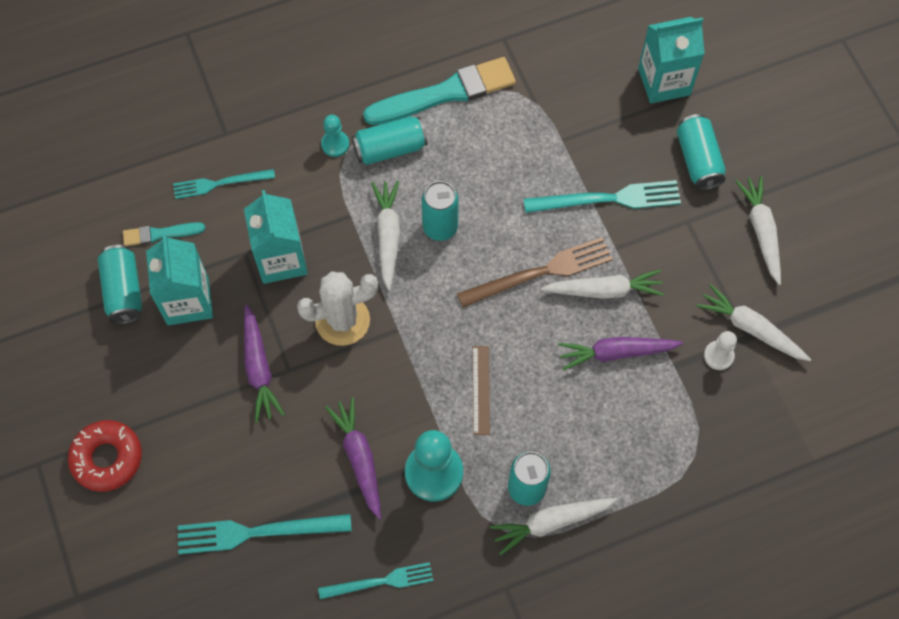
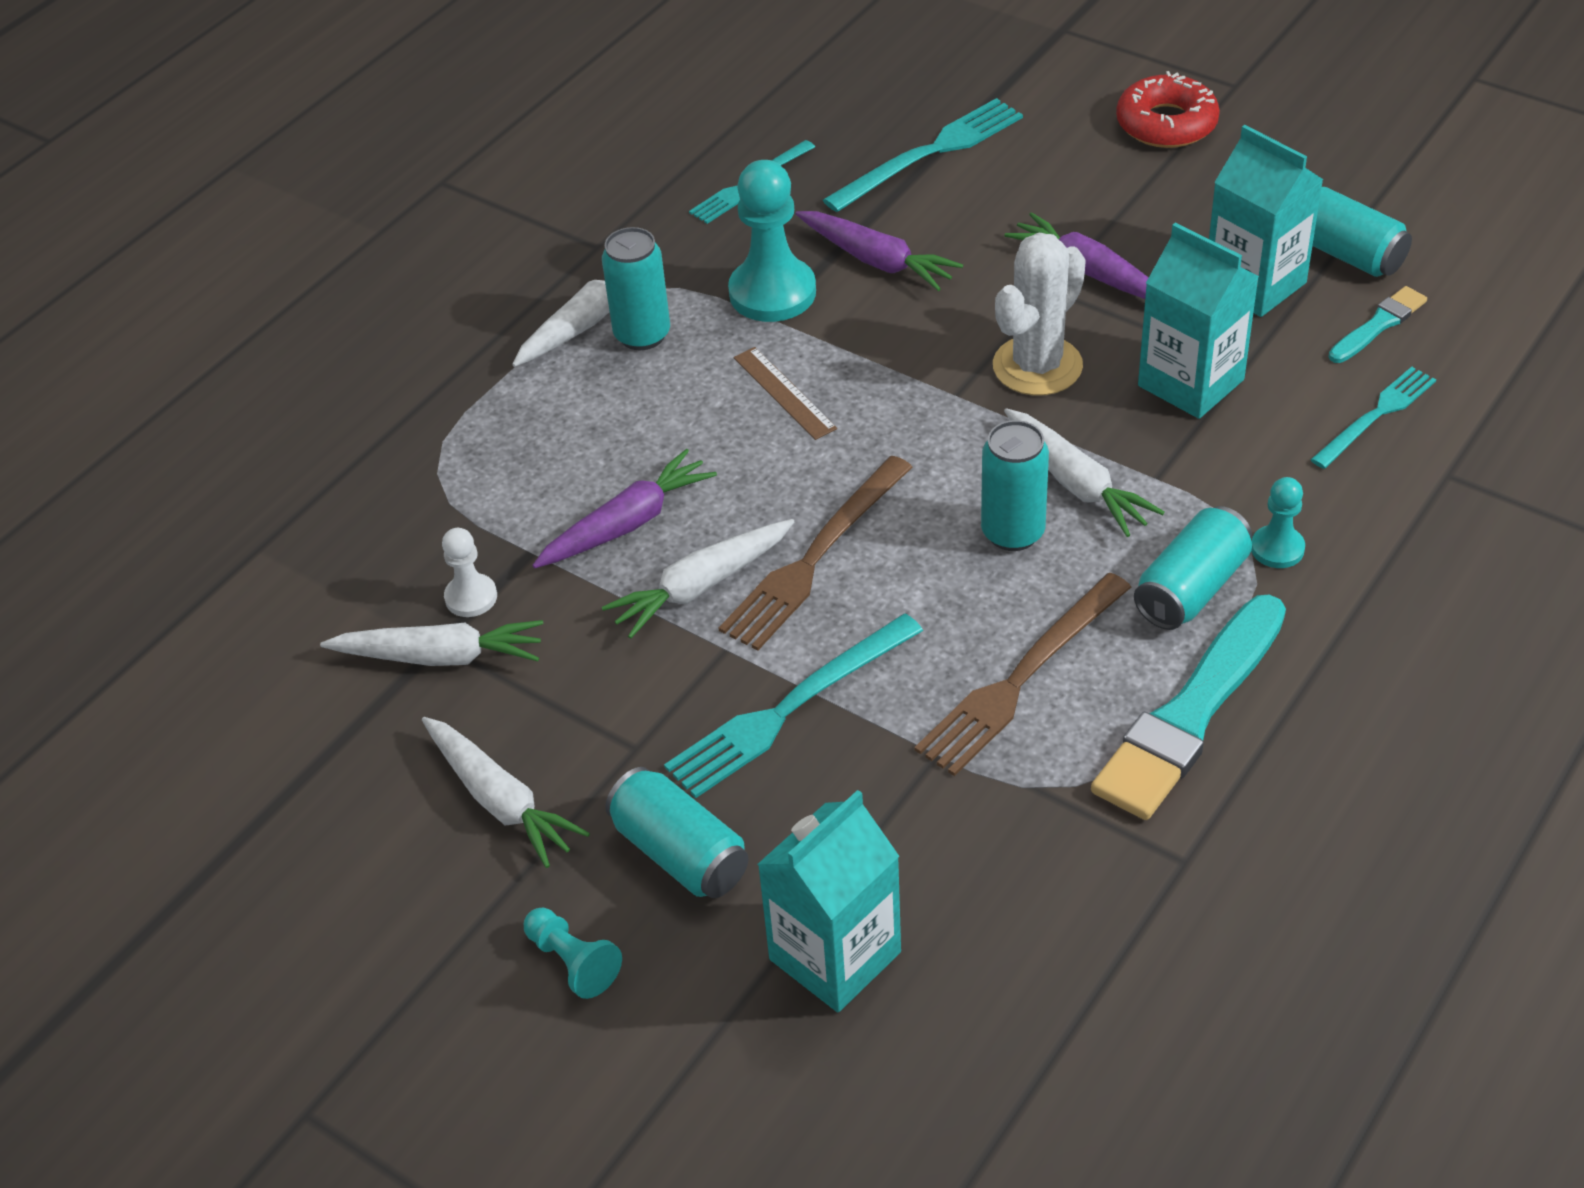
camera: 150 degrees right, 20 degrees down
(499, 152) = (1021, 678): none -> brown fork
(768, 139) = (573, 962): none -> turquoise pawn

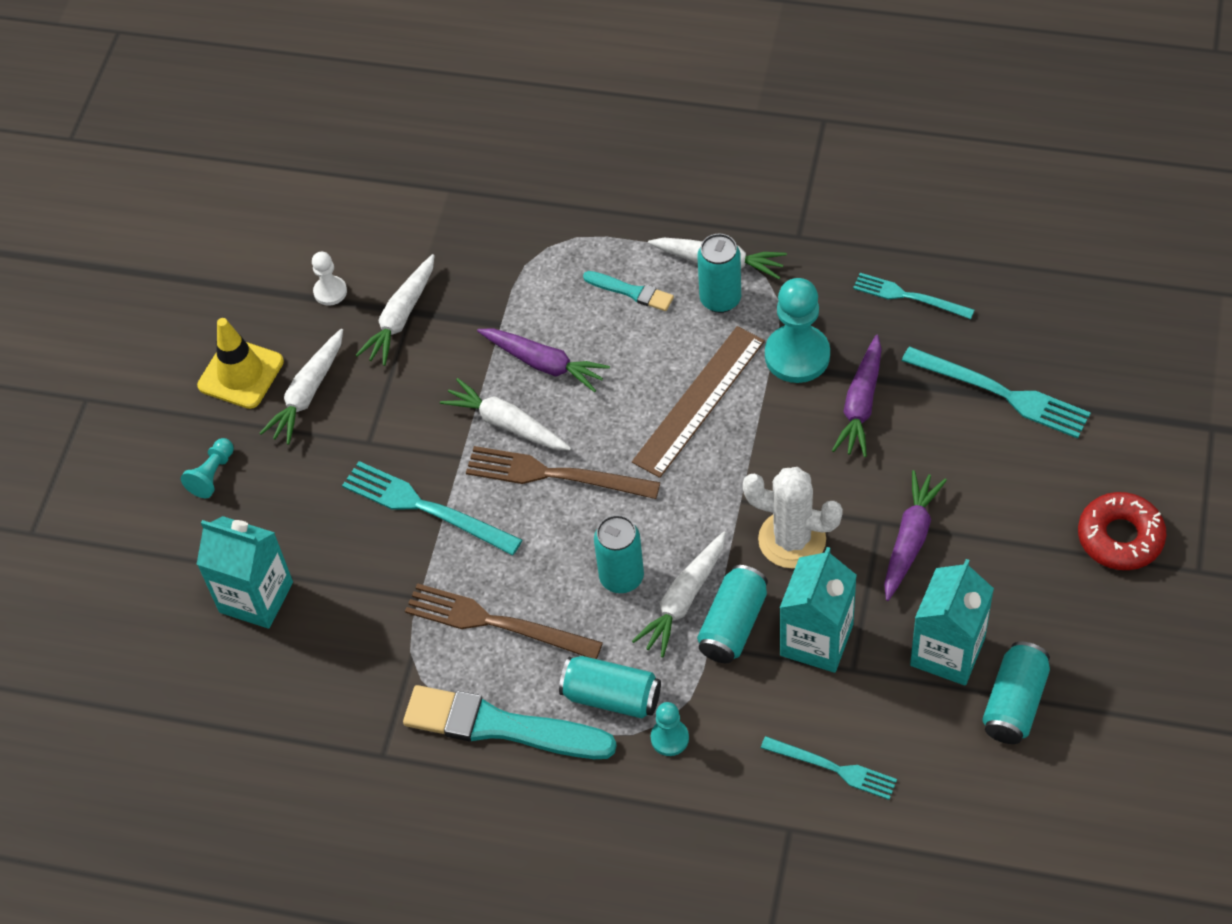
camera: 70 degrees right, 10 degrees up
(405, 878) = (241, 374): none -> yellow traffic cone
(440, 656) = (401, 317): white carrot -> white carrot turned 45 degrees clockwise
(471, 597) = (452, 311): white pawn -> white pawn (330, 292)
(680, 853) = (301, 495): turquoise can -> turquoise can (733, 624)
(784, 393) = (699, 401): brown ruler -> brown ruler, size x1.78
(1378, 325) = (937, 746): turquoise brush -> turquoise brush (631, 292)

